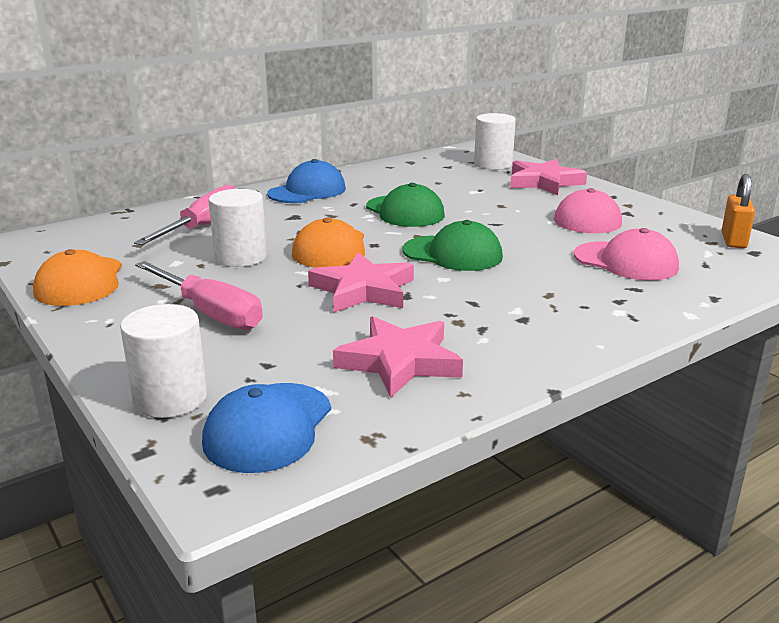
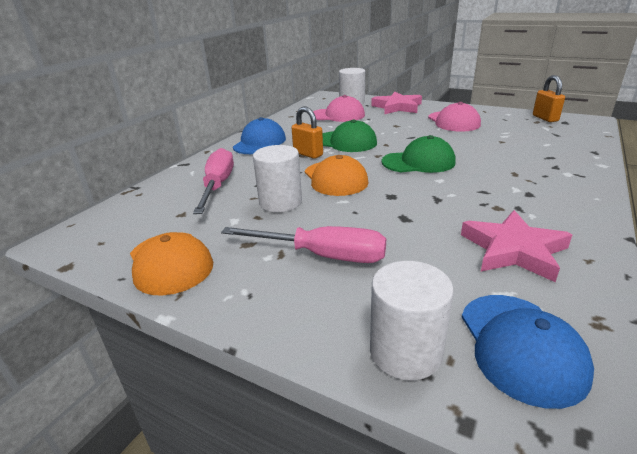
camera: 25 degrees left, 5 degrees up
(341, 216) = (308, 154): none -> orange padlock
(363, 290) = (404, 202): pink star -> none
(626, 261) = (517, 142): pink cap -> pink cap (338, 115)

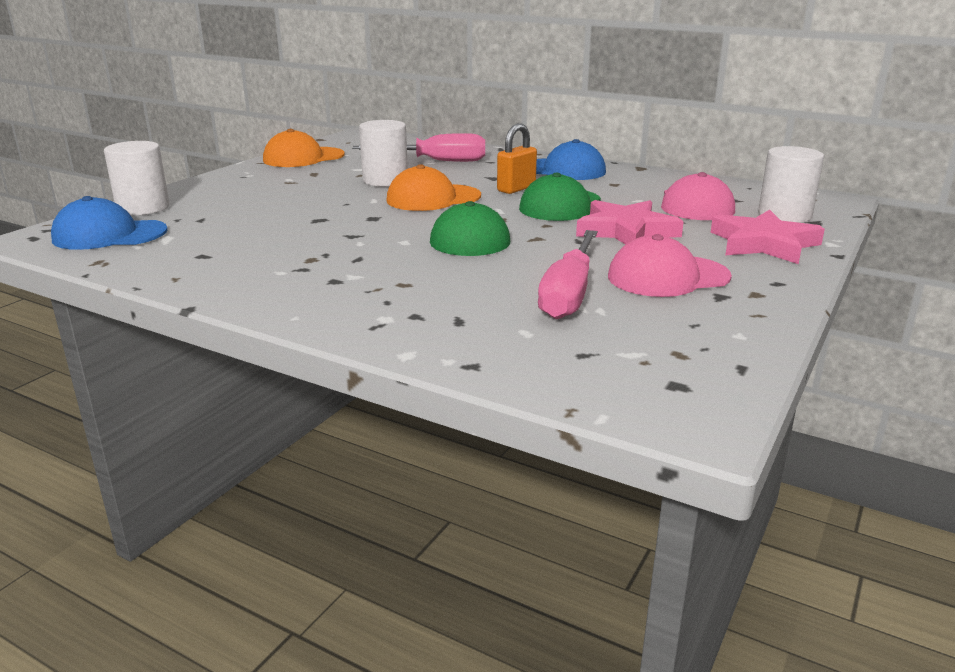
camera: 90 degrees right, 5 degrees down
(322, 255) = (276, 192): pink screwdriver -> pink screwdriver (569, 294)
(514, 250) = (221, 252): pink star -> pink star (626, 231)
(545, 118) = (707, 368): orange padlock -> none

